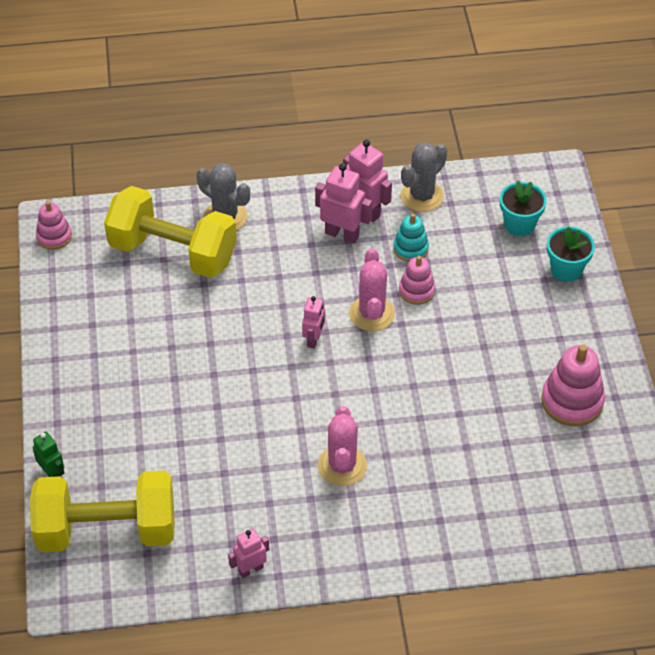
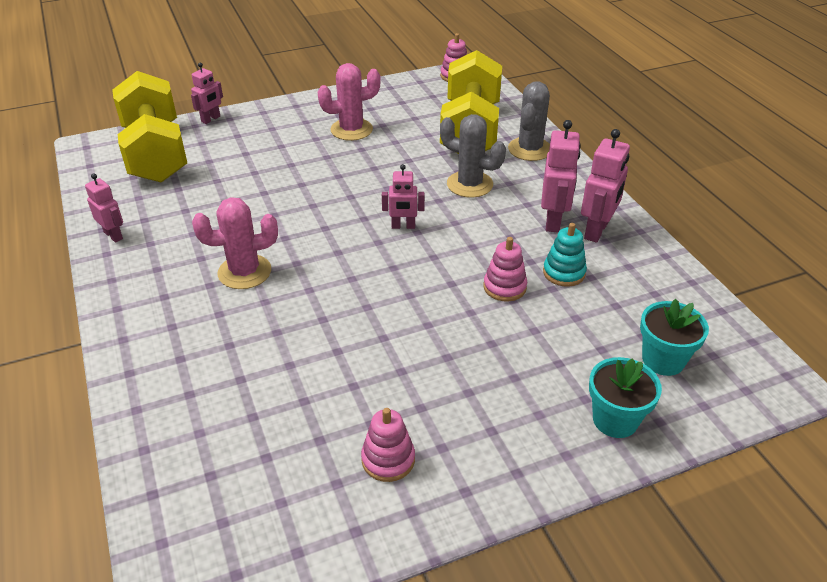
camera: 75 degrees right, 10 degrees down
(52, 474) = (211, 119): green robot -> pink robot
(372, 313) = (455, 259): pink cactus -> pink cactus (351, 130)
(422, 196) = (648, 269): grey cactus -> grey cactus (470, 184)
(572, 401) = (388, 459): pink stacking toy -> pink stacking toy, size x0.61

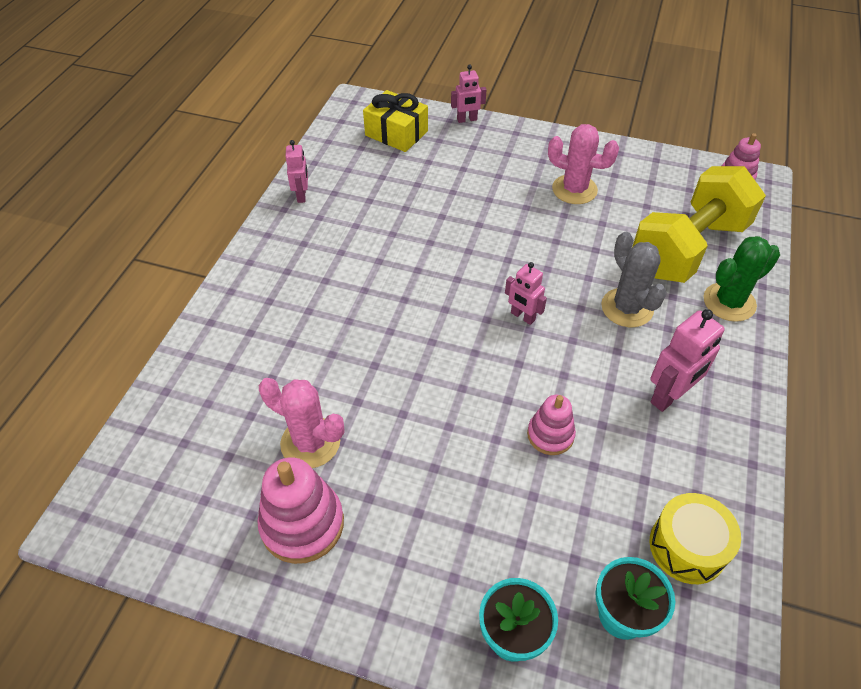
camera: 40 degrees right, 10 degrees up
(156, 153) = (396, 133): yellow dumbbell -> yellow gift
(244, 272) = (359, 284): pink cactus -> pink cactus (310, 442)
(388, 459) = (302, 524): pink stacking toy -> pink stacking toy, size x1.63
(529, 149) = (729, 302): grey cactus -> green cactus
(564, 273) = (621, 457): turquoise stacking toy -> none
(596, 231) = (703, 434): pink robot -> none
(656, 298) = (687, 547): none -> yellow drum

